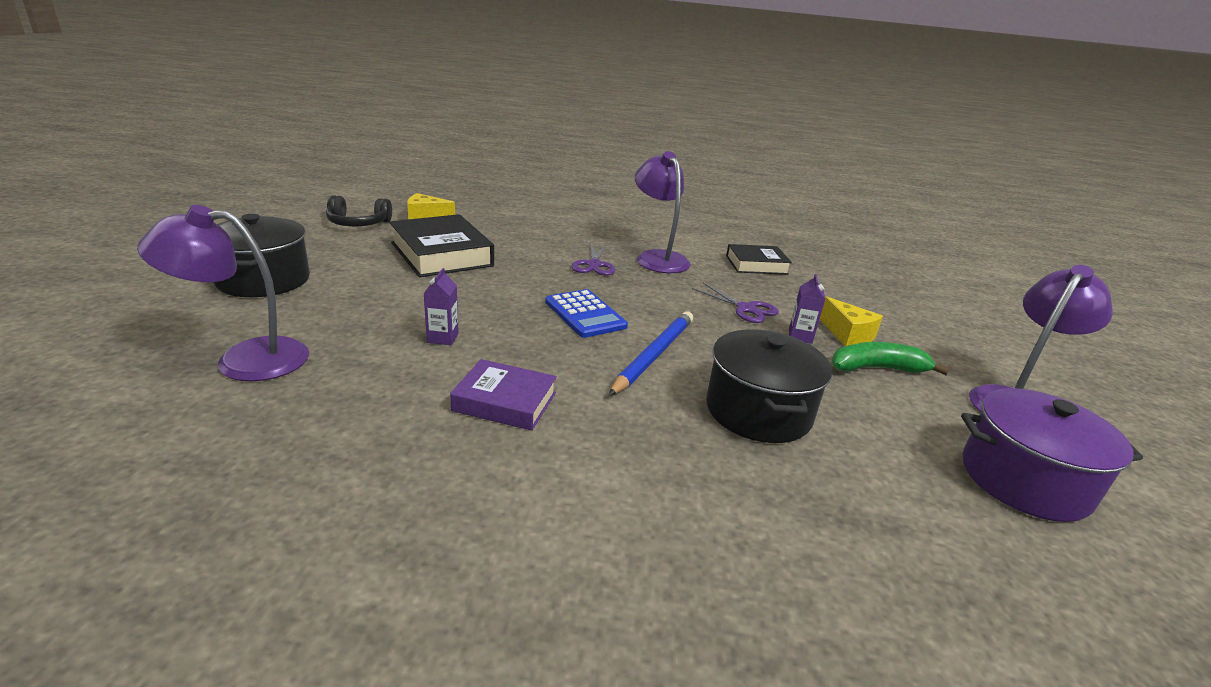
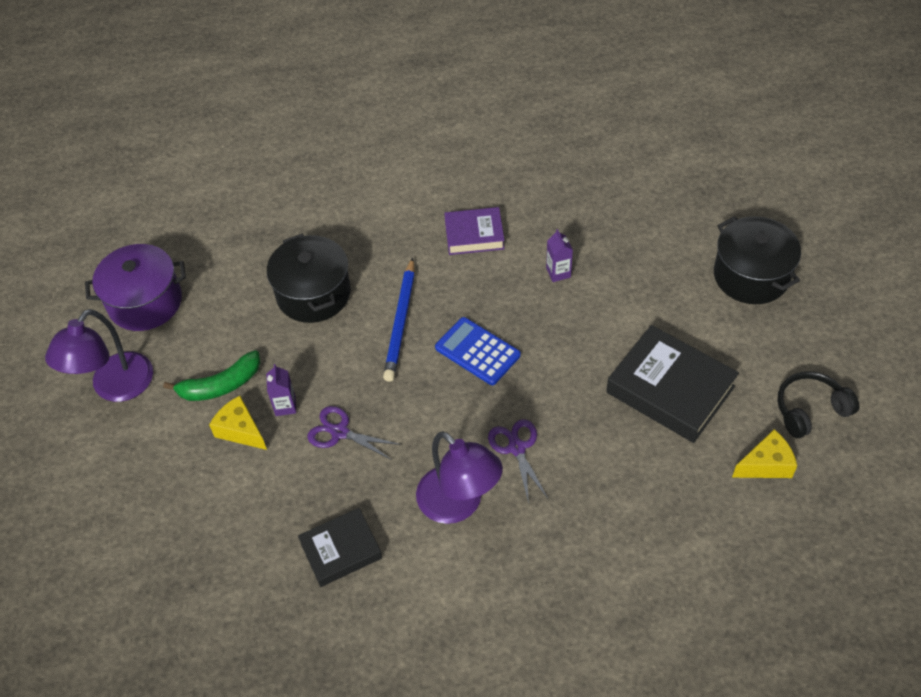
camera: 165 degrees right, 25 degrees up
(244, 359) = (650, 201): purple lamp -> none

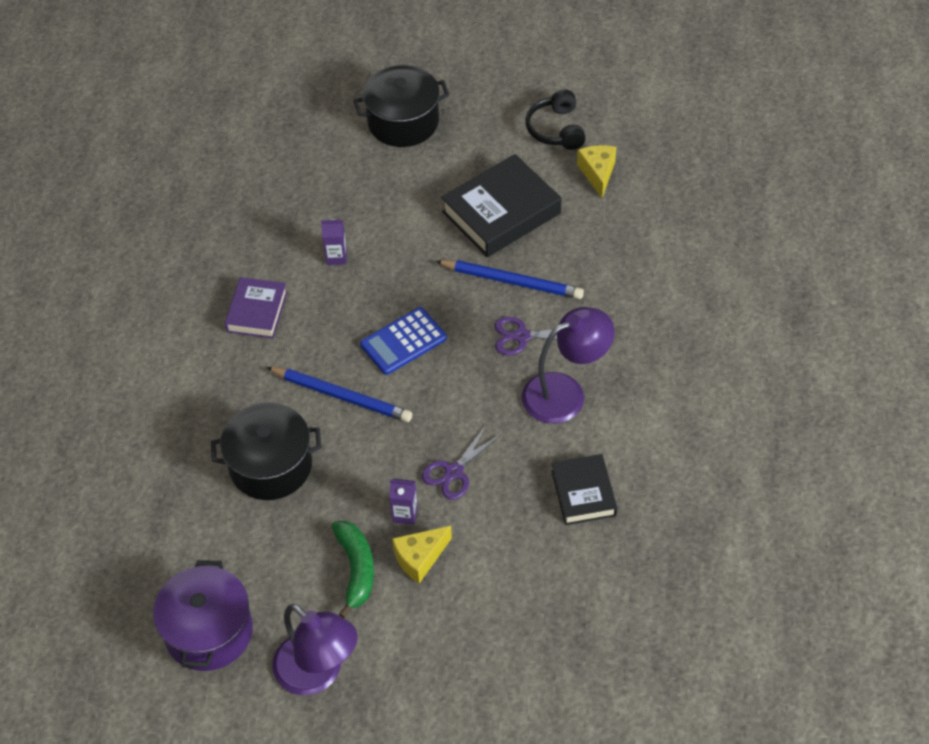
camera: 75 degrees left, 0 degrees up
(583, 422) = (512, 281): none -> blue pencil

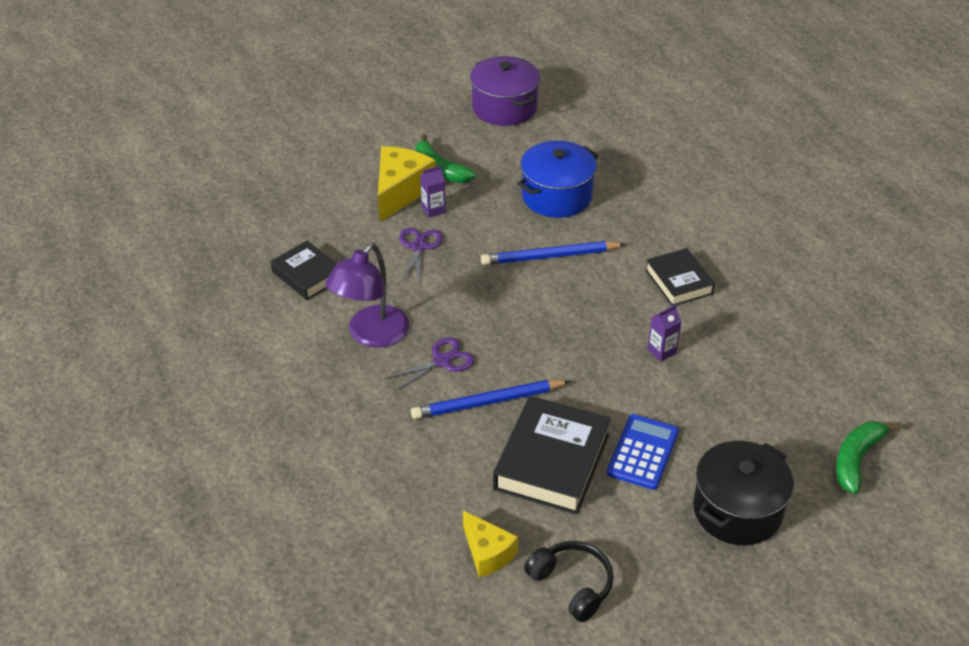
camera: 145 degrees right, 10 degrees down
(257, 312) = (678, 282): purple book -> black book
(271, 466) = (556, 196): black pot -> blue pot
(287, 114) = (856, 459): none -> green banana
(318, 673) = (416, 117): purple lamp -> none
(403, 341) = (539, 313): blue calculator -> blue calculator (642, 452)
(420, 558) = (401, 192): yellow cheese -> yellow cheese, size x1.59

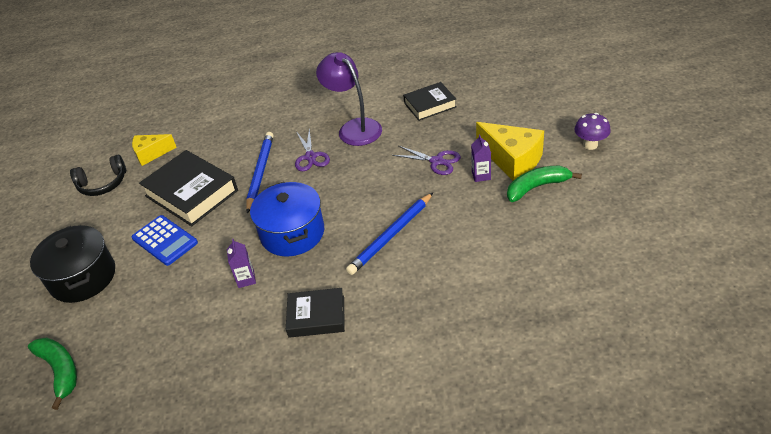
camera: 115 degrees right, 0 degrees up
(360, 143) = (590, 145): none -> purple mushroom
(504, 108) = (633, 249): purple pot -> none
(550, 256) = (391, 235): blue pencil -> blue pencil turned 150 degrees counterclockwise
(556, 196) = (472, 258): blue pot -> blue pot (292, 233)

